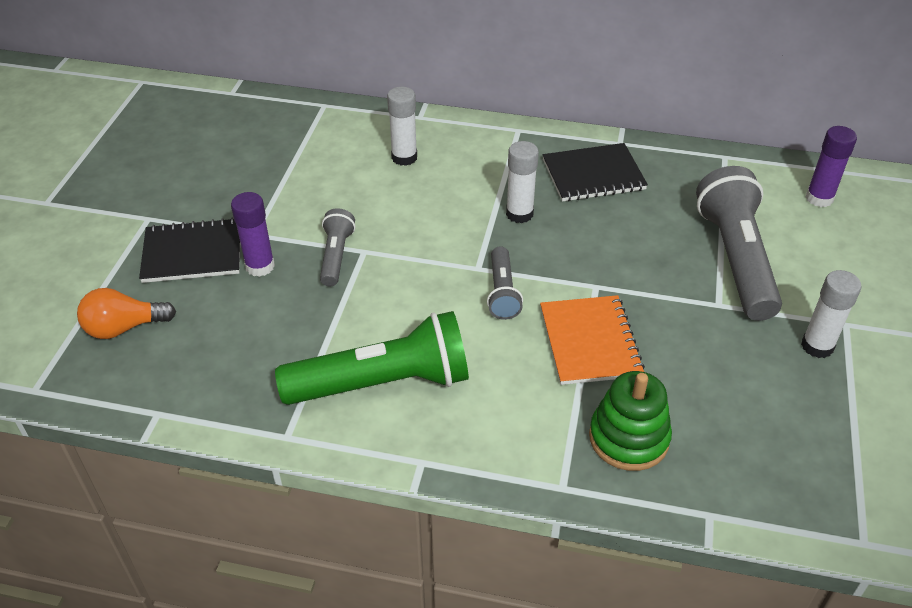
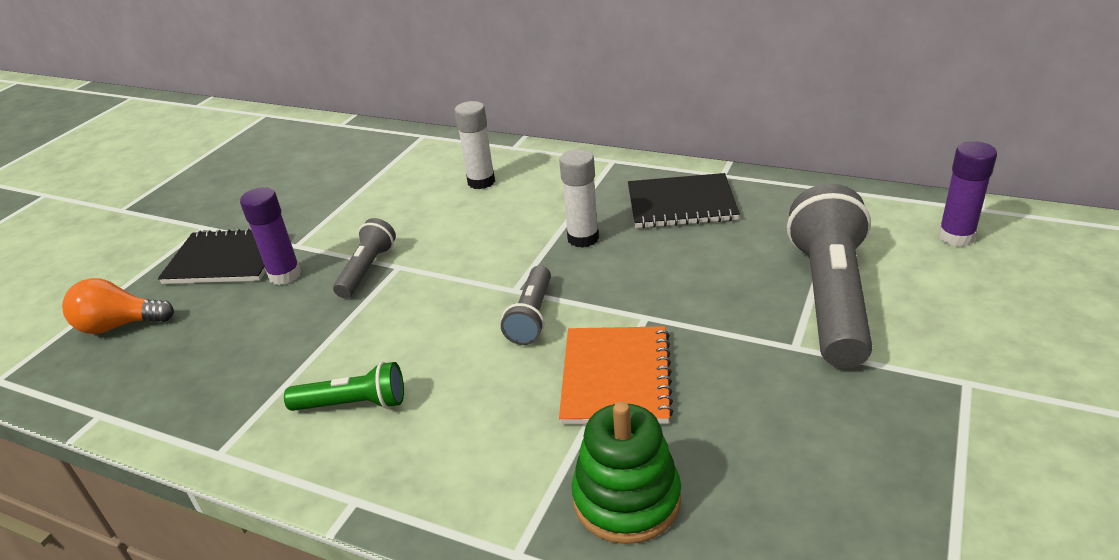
camera: 15 degrees right, 10 degrees down
(383, 383) = (353, 404): green flashlight -> green flashlight, size x0.51
(817, 346) = (920, 406): white glue stick -> none

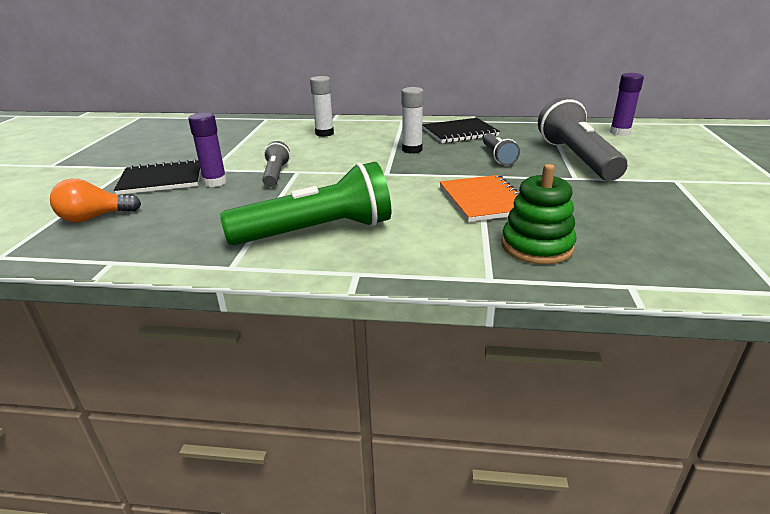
camera: 20 degrees left, 5 degrees down
(353, 404) = (317, 231): green flashlight -> green flashlight, size x1.95
(531, 316) = (408, 182): grey flashlight -> grey flashlight (498, 157)

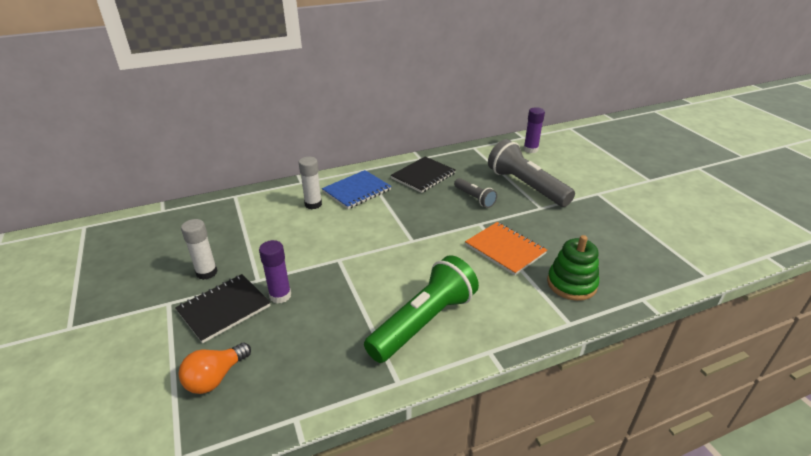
camera: 30 degrees left, 5 degrees up
(276, 174) = (324, 269): grey flashlight -> none
(377, 132) = (357, 191): none -> blue notebook
(412, 150) = (406, 207): white glue stick -> white glue stick (206, 272)

